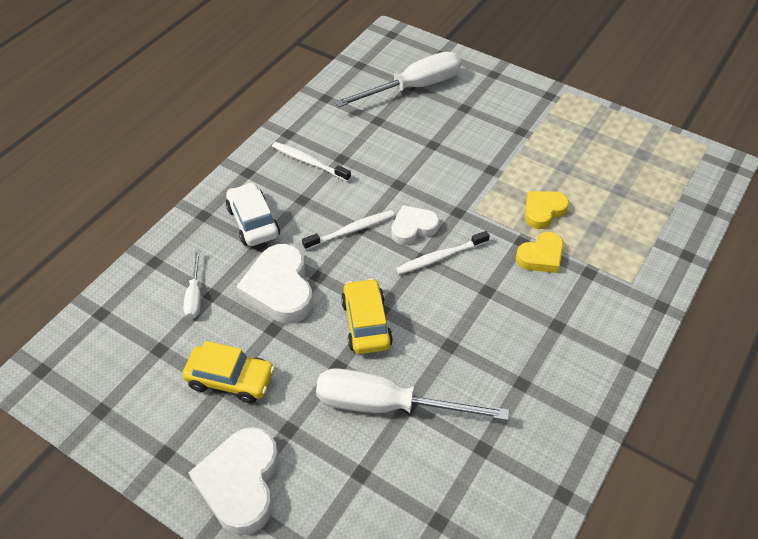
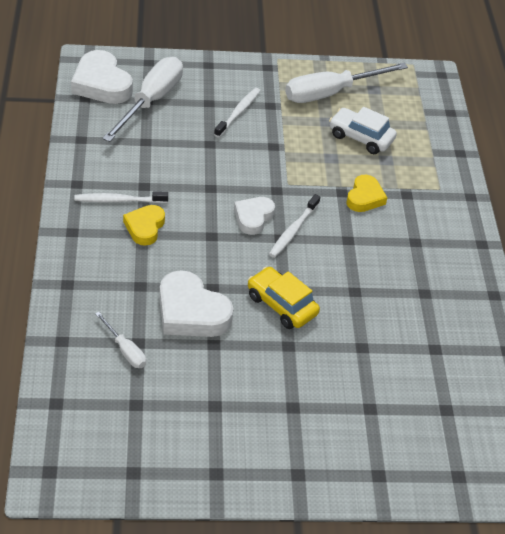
camera: 40 degrees left, 5 degrees down
(230, 379) = (216, 396): yellow car -> none
(241, 483) = (293, 461): white heart -> white heart (101, 84)
(253, 222) = (117, 270): white car -> white car (361, 137)
(351, 230) = (206, 241): white toothbrush -> white toothbrush (238, 112)
(386, 405) = (347, 354): white screwdriver -> white screwdriver (331, 93)
(543, 211) = (339, 163): yellow heart -> yellow heart (145, 227)

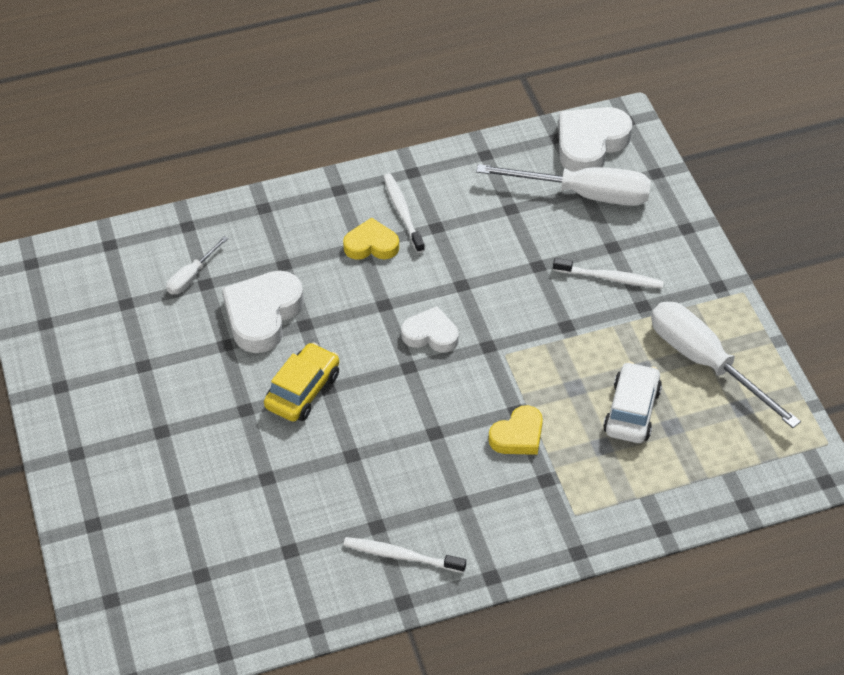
camera: 80 degrees right, 5 degrees up
(293, 230) = (426, 376): white toothbrush -> white toothbrush (401, 556)
(364, 197) = (518, 436): yellow heart -> yellow heart turned 45 degrees counterclockwise

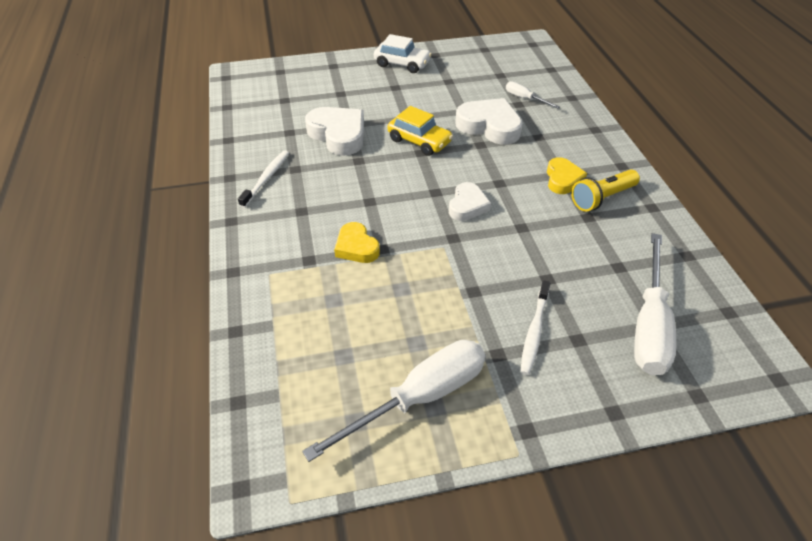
camera: 95 degrees right, 5 degrees down
(403, 212) = (602, 198): white toothbrush -> yellow flashlight
(590, 144) = (728, 339): white heart -> white heart (338, 135)
(631, 411) = (368, 326): white car -> white car (402, 64)

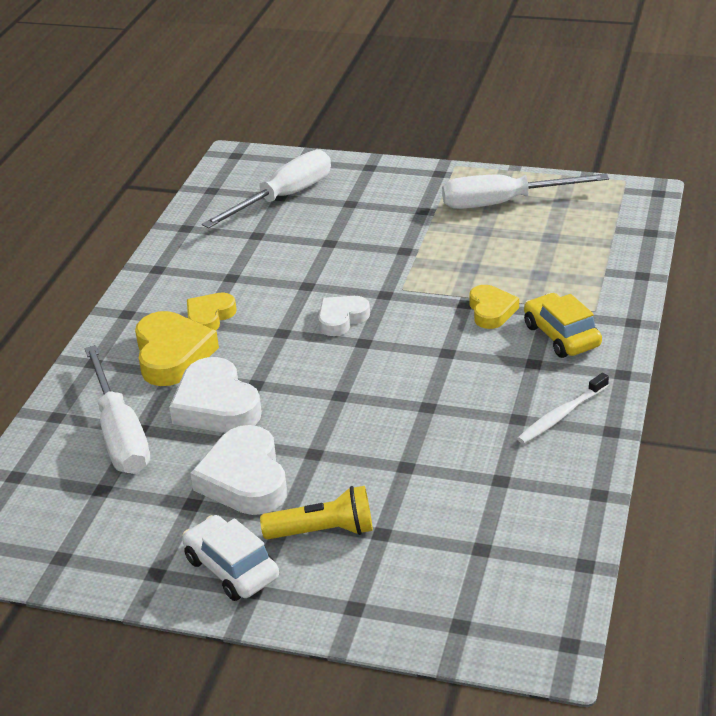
camera: 150 degrees left, 10 degrees down
(338, 135) = (431, 453): white heart -> white heart (245, 479)
(419, 141) = (328, 410): yellow car -> yellow car (561, 336)
(525, 98) = (120, 434): white screwdriver -> white screwdriver, size x2.08
(534, 332) = (380, 215): white toothbrush -> none
(553, 147) = (172, 355): none -> yellow heart
(602, 198) = (194, 288): yellow flashlight -> yellow flashlight (324, 531)

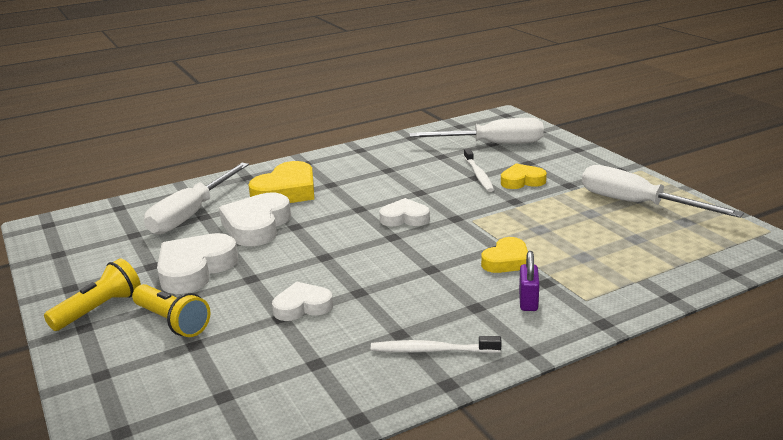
camera: 45 degrees right, 10 degrees down
(209, 317) = (339, 183): yellow heart -> yellow heart (522, 181)
(231, 568) = (99, 309): white car -> yellow flashlight
(329, 239) = (478, 175): none -> white toothbrush
(406, 447) = (302, 306): none -> white heart
(561, 336) = (528, 301): yellow car -> purple padlock

